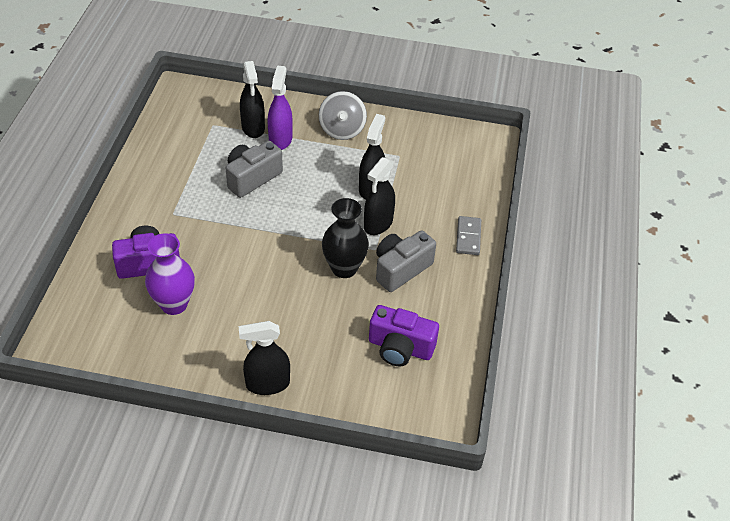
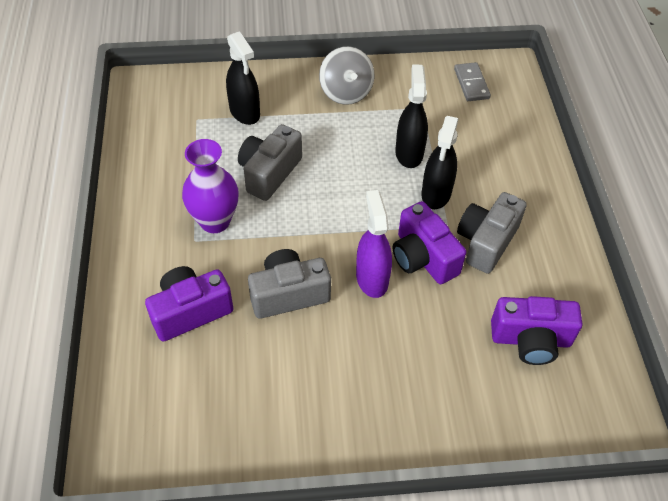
camera: 15 degrees left, 5 degrees up
(174, 304) = (244, 357): purple vase -> purple vase (215, 221)
(227, 269) = (288, 294): none -> grey camera
(267, 384) = (401, 431): black spray bottle -> none
(280, 139) = (282, 119): purple spray bottle -> purple spray bottle (372, 278)
(344, 268) = (423, 257): black vase -> purple camera
(468, 237) = (540, 185): grey domino -> grey domino (471, 84)

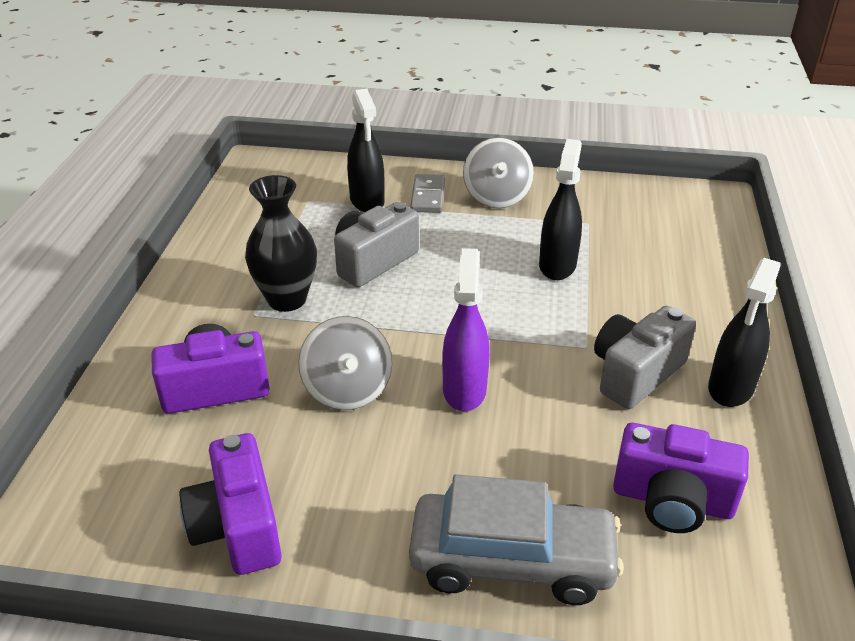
camera: 15 degrees right, 15 degrees down
(215, 221) = (287, 299): purple vase -> black vase
(288, 294) = (347, 389): grey camera -> grey spinning top
(423, 257) = (542, 377): purple camera -> purple camera (238, 526)
(436, 194) = (580, 311): black spray bottle -> black spray bottle (731, 388)
(440, 406) = (512, 561): none -> grey car
(471, 84) = (659, 207): grey domino -> grey domino (427, 196)

